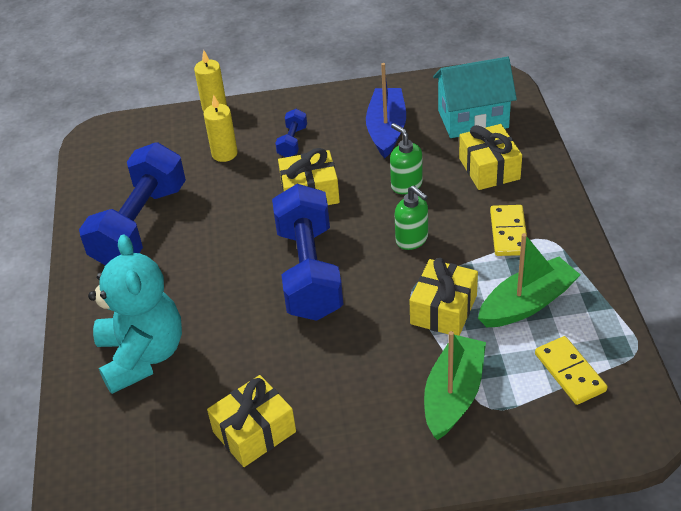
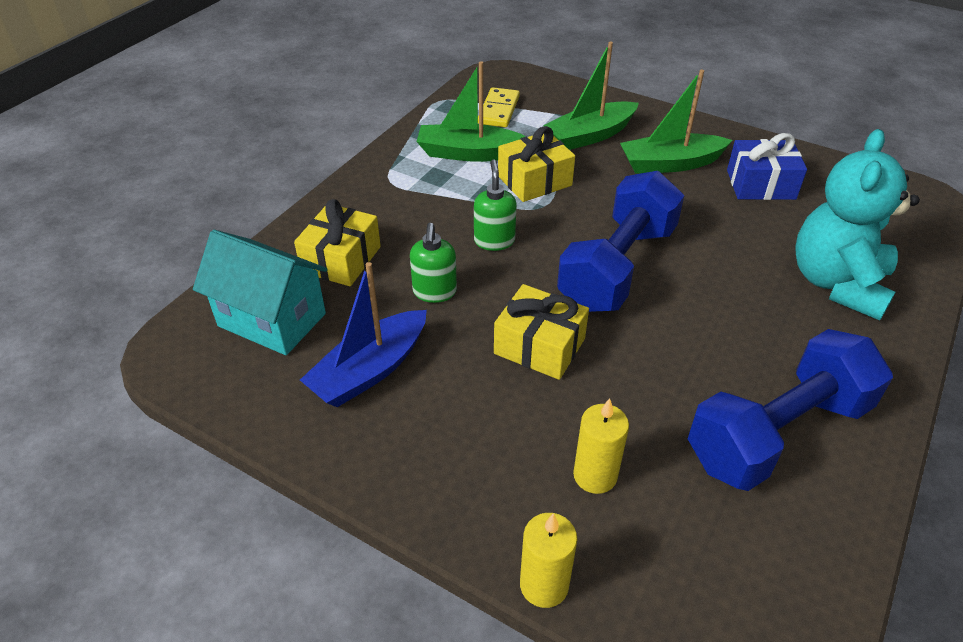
camera: 145 degrees left, 0 degrees up
(254, 432) = (760, 184): yellow gift -> blue gift
(292, 142) = (492, 431): blue dumbbell -> none
(351, 405) = (670, 164): none -> green boat
(509, 233) = (410, 201): yellow domino -> none

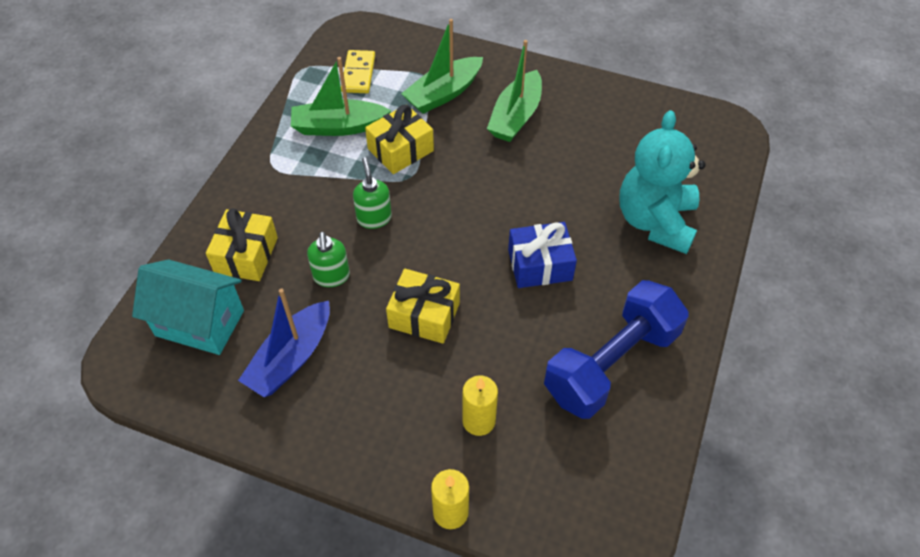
camera: 10 degrees left, 10 degrees up
(617, 267) = (479, 230): blue dumbbell -> none
(670, 164) = (516, 116): green boat -> green boat turned 45 degrees counterclockwise
(760, 184) = (593, 129): blue gift -> blue gift (540, 265)

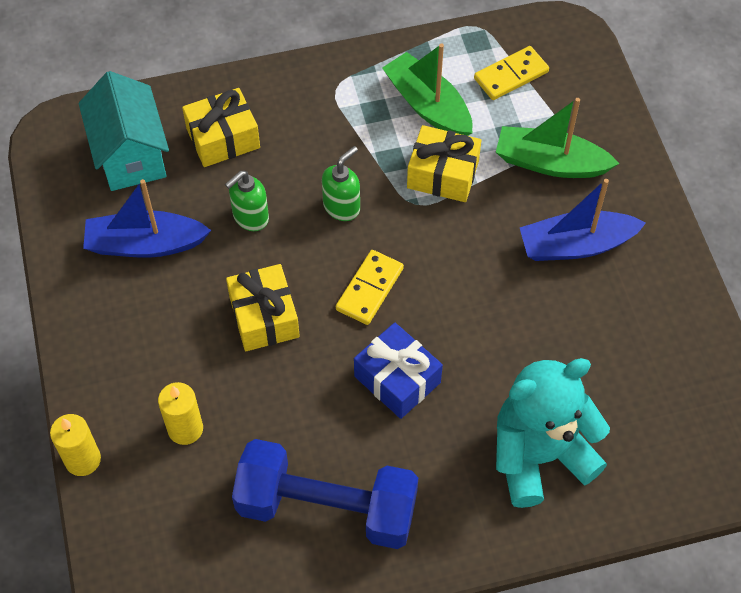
camera: 55 degrees right, 5 degrees up
(455, 240) = (369, 289): none -> yellow domino
(516, 116) = (576, 245): green boat -> blue boat

